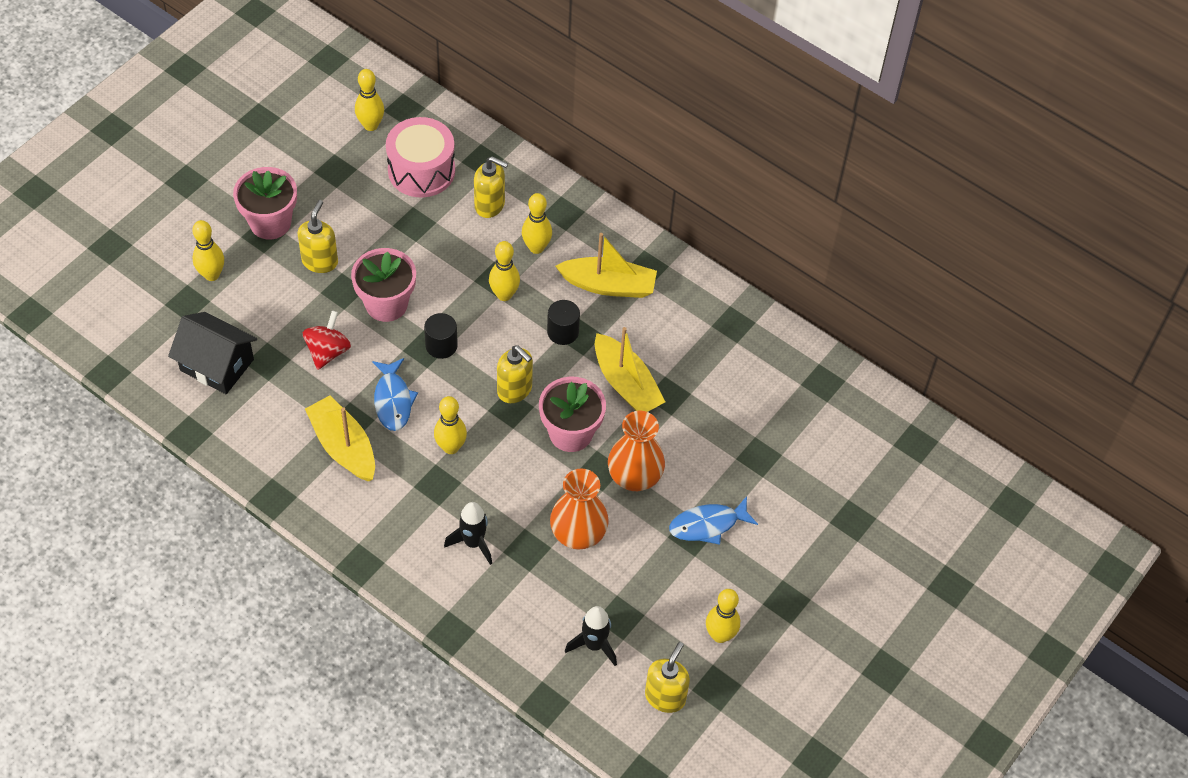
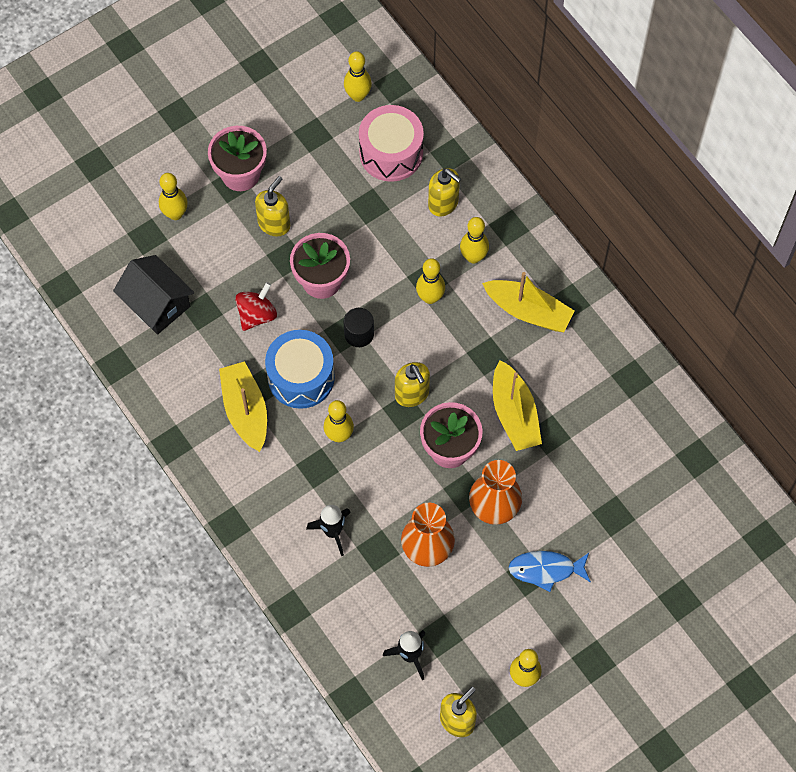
camera: 20 degrees right, 10 degrees up
(393, 400) = (301, 377): blue fish -> blue drum
(563, 332) = (472, 348): black cylinder -> none

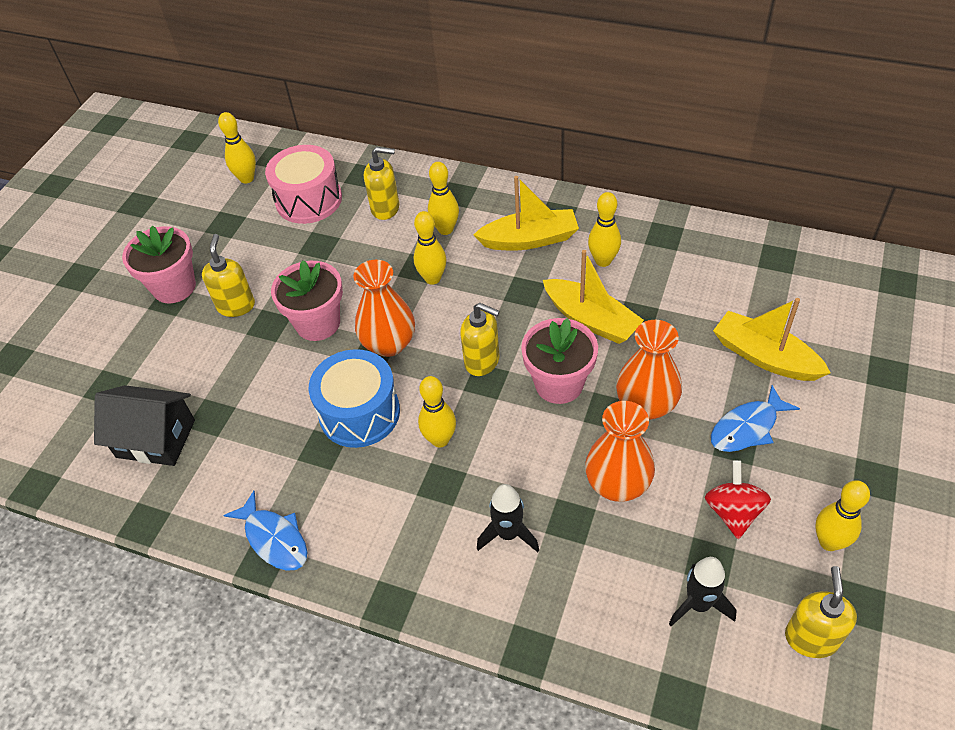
camera: 30 degrees left, 15 degrees down
(175, 214) = (126, 352): yellow bowling pin -> yellow bowling pin (603, 261)
(189, 433) = (274, 539): none -> blue fish
(245, 410) = (323, 478): yellow boat -> yellow boat (765, 357)
(257, 315) = (272, 387): red spinning top -> red spinning top (733, 512)
(359, 334) = (389, 343): black cylinder -> orange vase

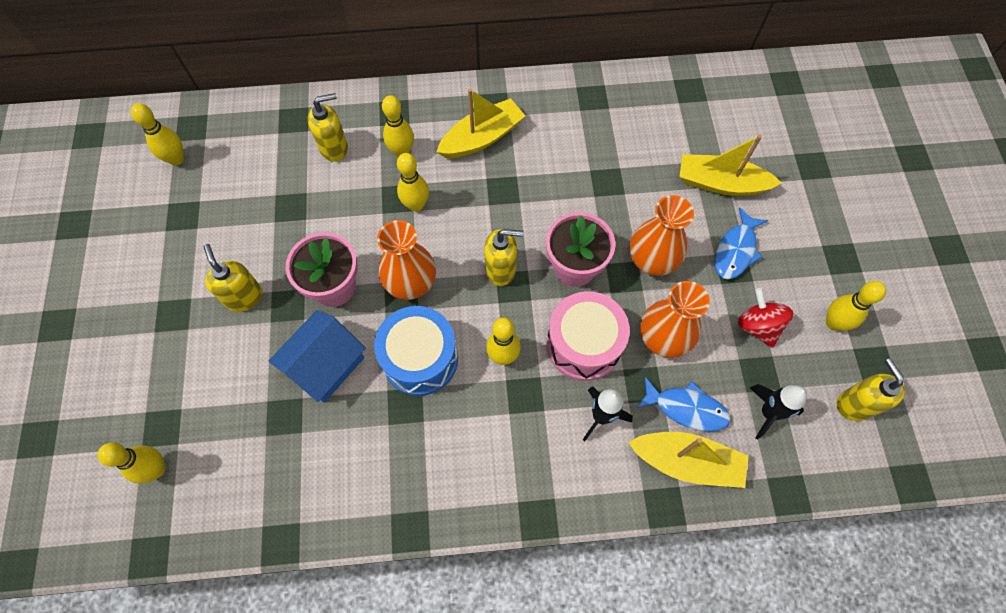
camera: 30 degrees left, 15 degrees up
(156, 438) = (243, 459): black house -> none
(174, 287) = (169, 300): pink flower pot -> none
(272, 387) = (326, 365): none -> blue house
(274, 539) = (409, 505): blue fish -> blue fish (686, 408)
(309, 200) = (254, 163): pink drum -> pink drum (583, 344)
(591, 320) = (571, 198): yellow boat -> yellow boat (686, 461)
(603, 261) = (554, 138): yellow bowling pin -> yellow bowling pin (157, 469)

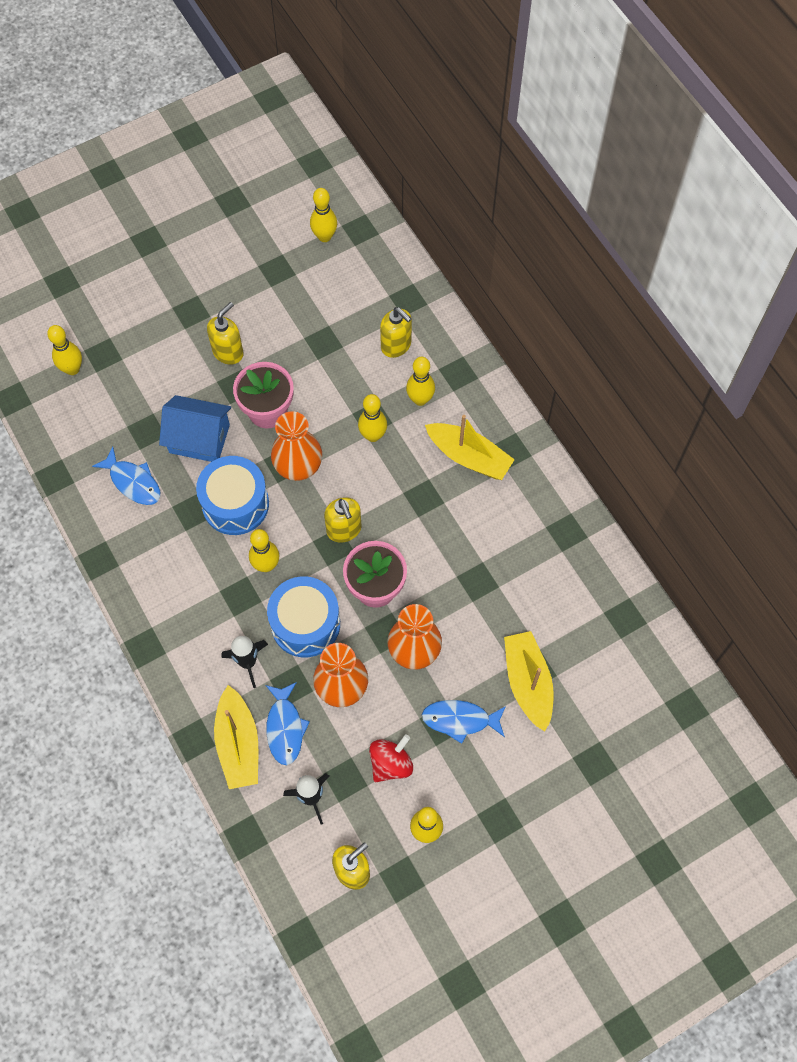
camera: 65 degrees right, 0 degrees up
(337, 455) = (133, 482): none -> blue fish
(583, 344) = (305, 624): pink drum -> blue drum

